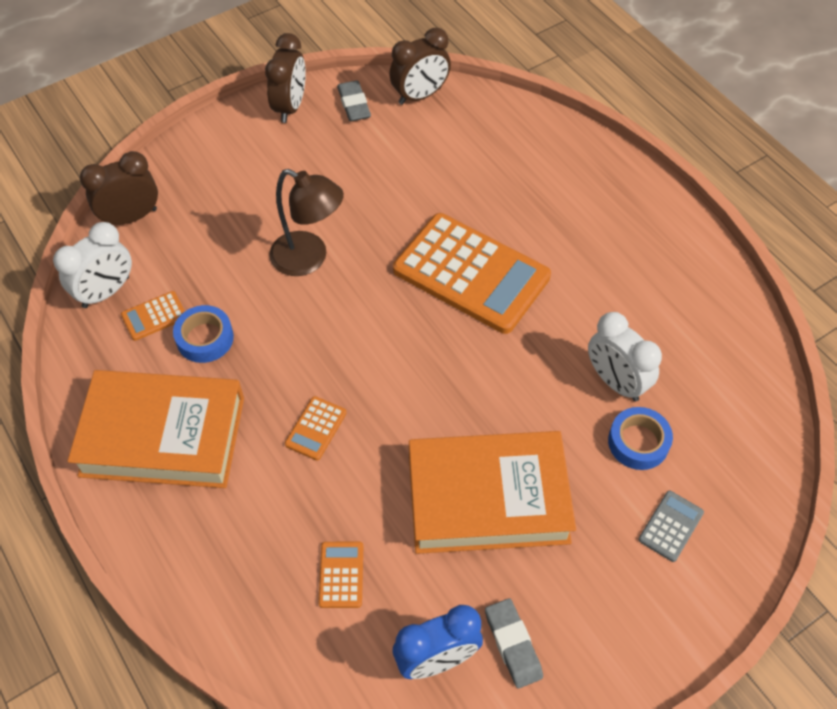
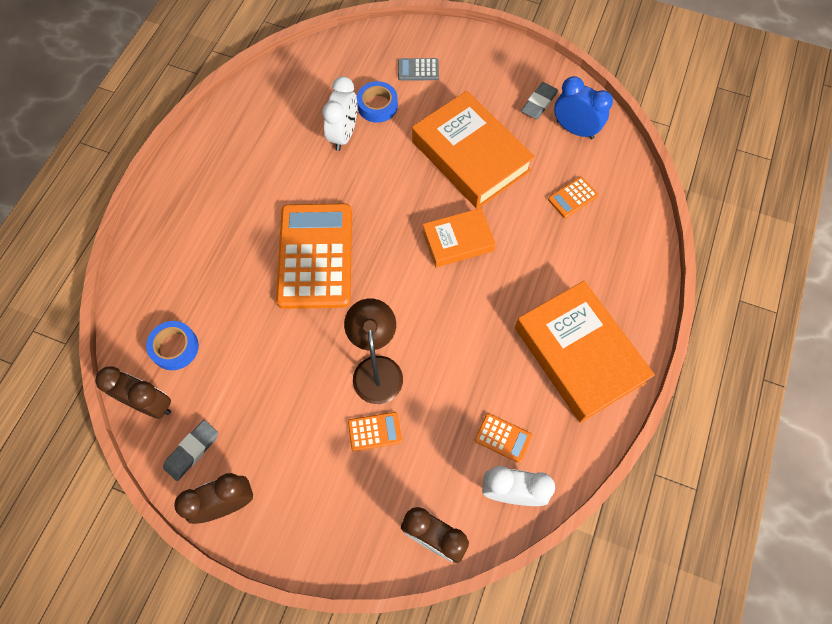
camera: 125 degrees left, 10 degrees up
(205, 338) = (493, 387): blue tape -> blue tape (175, 347)
(316, 428) = (500, 270): orange calculator -> orange calculator (374, 431)
(385, 410) = (458, 241): none -> orange book

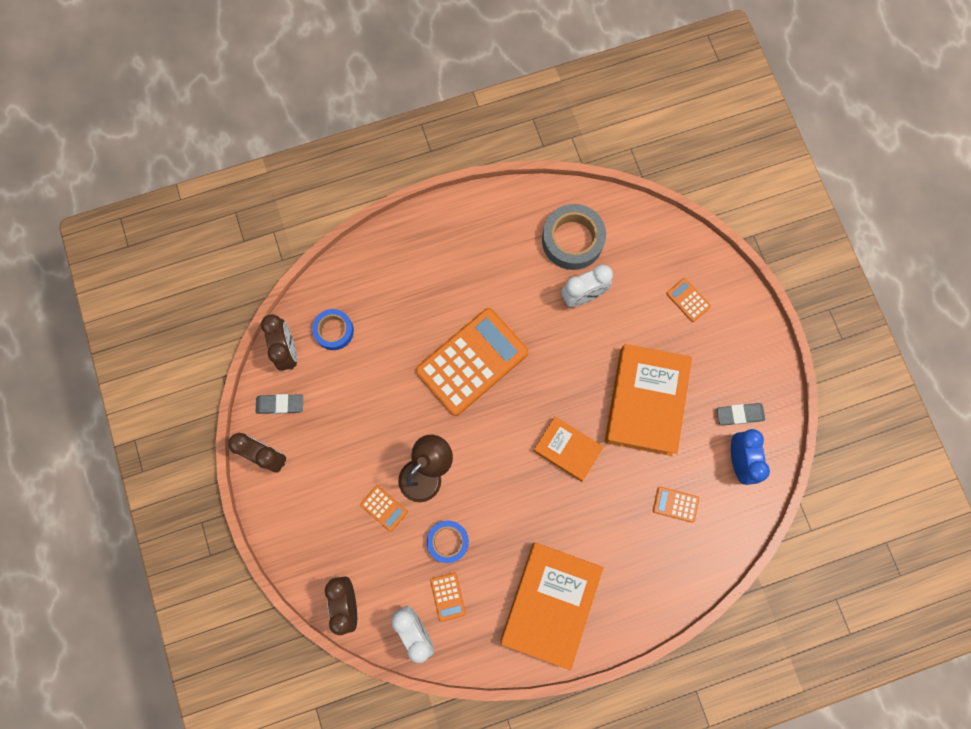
camera: 50 degrees right, 10 degrees up
(292, 108) = (572, 240): none -> grey tape
(377, 106) = (629, 298): blue tape -> blue tape (448, 541)
(418, 70) = (688, 300): grey calculator -> orange calculator

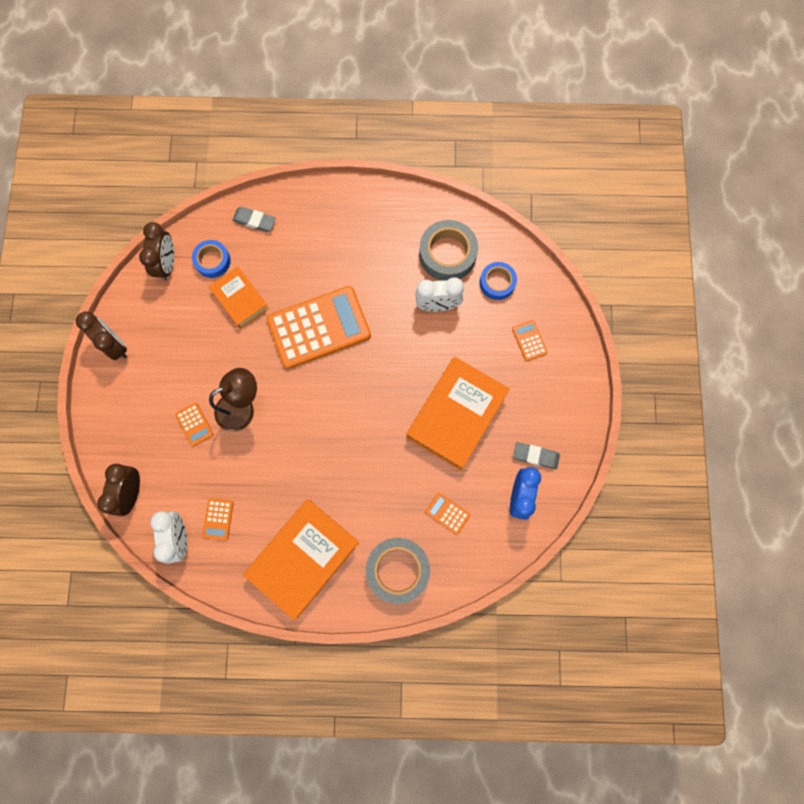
camera: 20 degrees right, 0 degrees up
(280, 404) = (143, 306): grey eraser -> grey eraser (254, 221)
(448, 541) = (237, 472): blue tape -> blue tape (497, 283)
(567, 449) = (371, 431): orange book -> orange book (240, 299)
(649, 579) = (397, 570): none -> grey tape

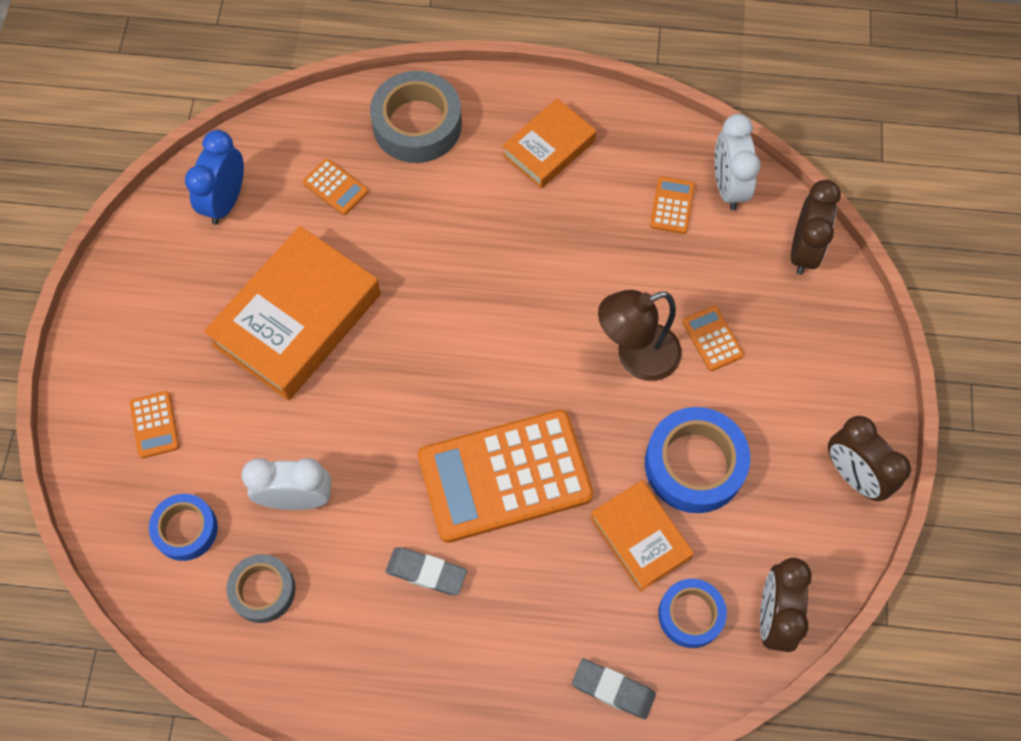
camera: 175 degrees left, 10 degrees down
(208, 344) = (694, 464): none -> blue tape
(303, 558) = (549, 148): orange book -> orange book, size x0.58
(447, 254) = (263, 590): grey tape -> grey tape, size x0.62
(535, 456) = (188, 252): grey eraser -> grey eraser (426, 572)

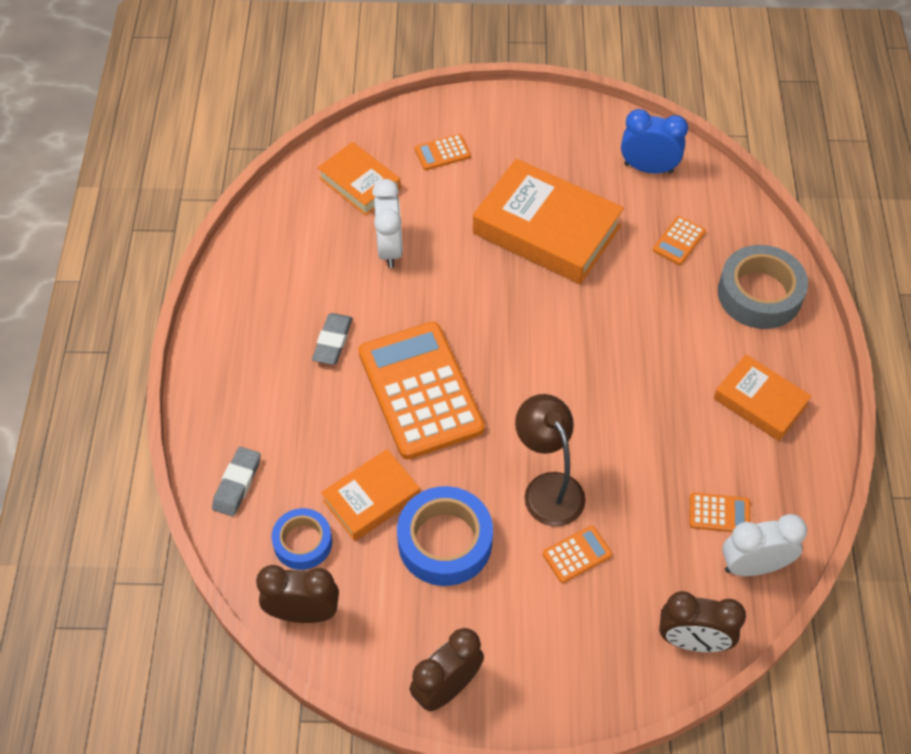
camera: 85 degrees right, 10 degrees down
(186, 529) = (359, 184): blue tape -> orange book
(263, 590) = (314, 237): grey tape -> none

